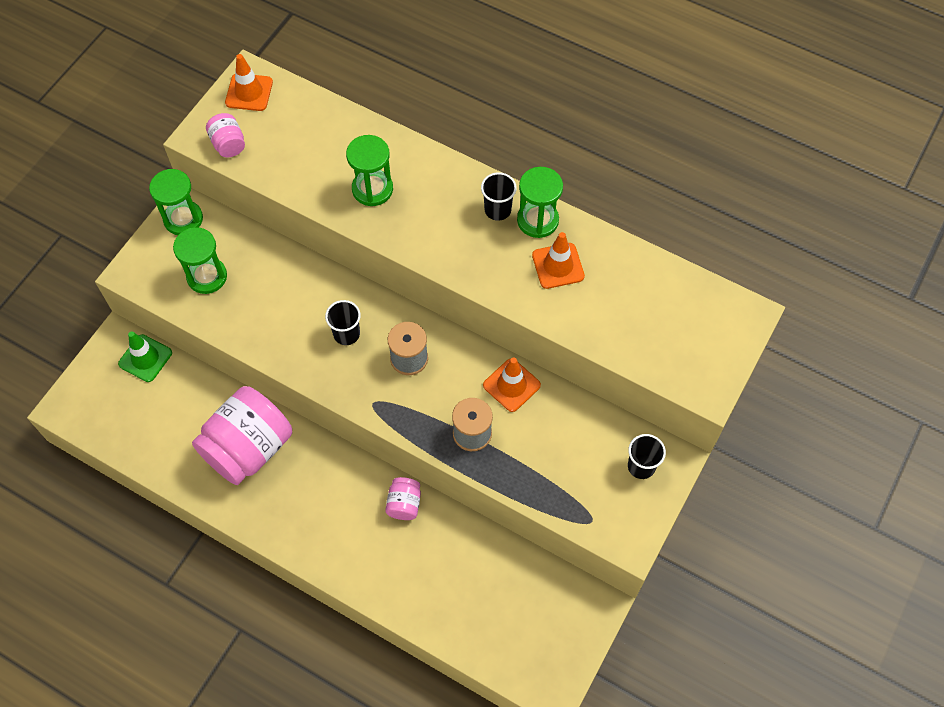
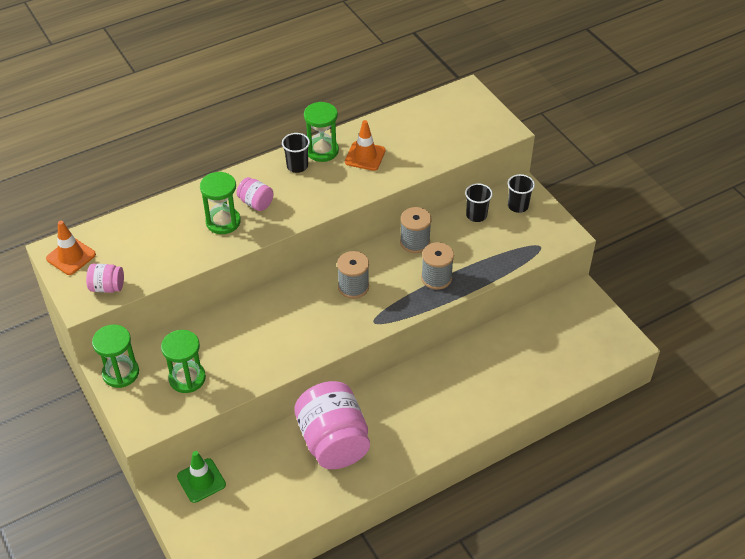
camera: 60 degrees left, 15 degrees down
(346, 334) = (306, 313): black cup -> black cup (476, 215)
(404, 504) = (444, 365): pink jar -> pink jar (256, 203)
(511, 385) = (415, 242): orange traffic cone -> grey spool

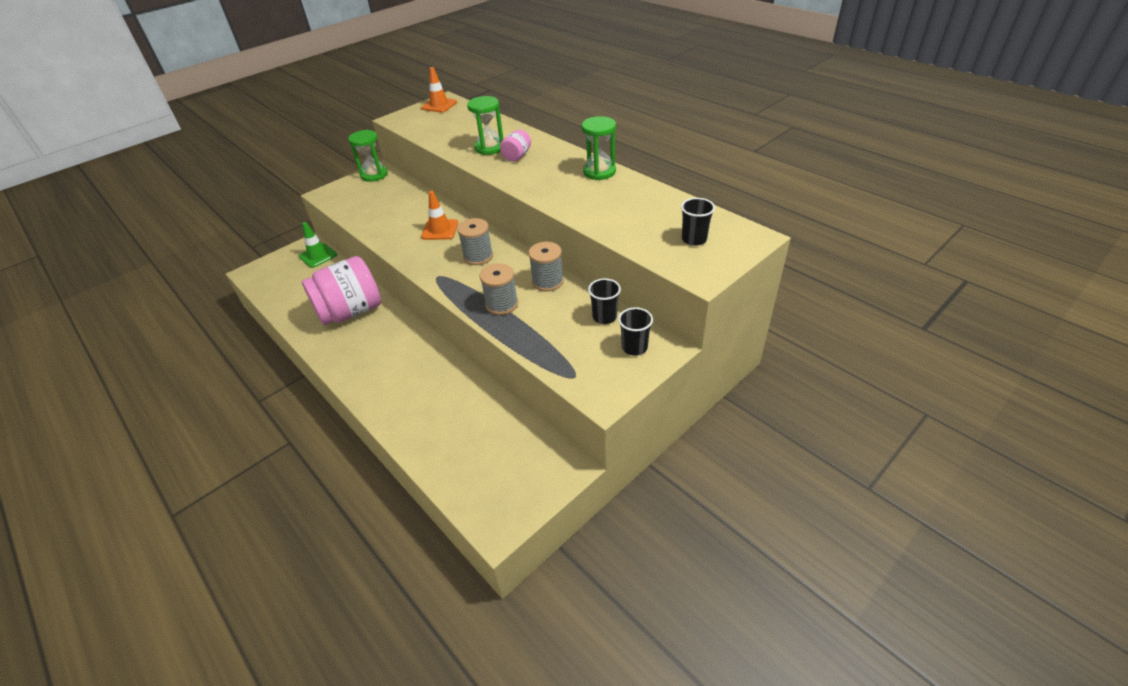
camera: 80 degrees right, 5 degrees down
(107, 287) = (411, 123): pink jar -> none
(187, 378) = (369, 200): green hourglass -> none
(297, 166) = (572, 164): black cup -> black cup (694, 239)
(365, 156) = (603, 194): orange traffic cone -> orange traffic cone (440, 230)

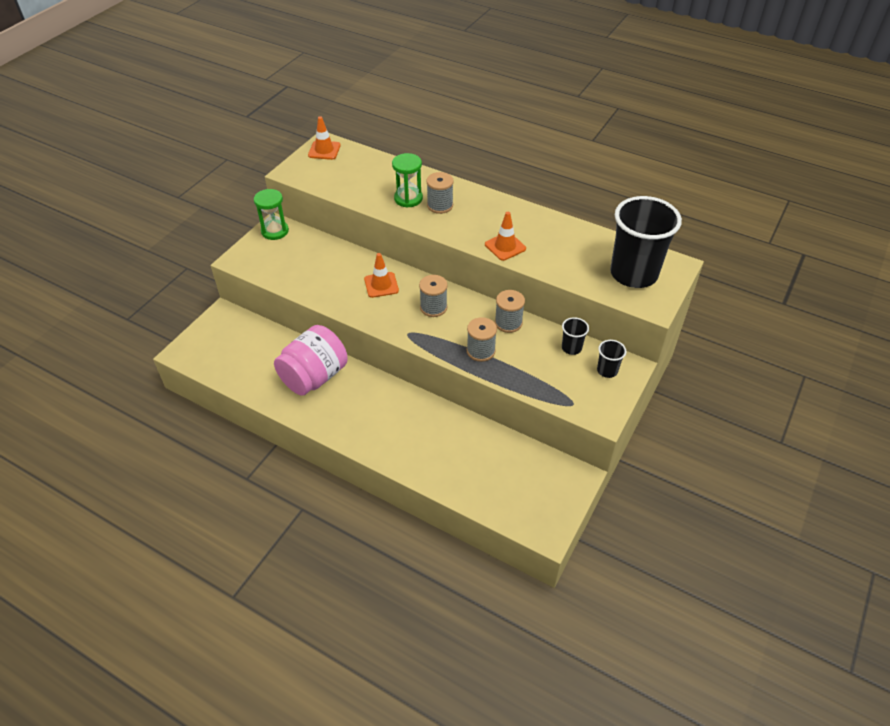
camera: 20 degrees left, 5 degrees up
(318, 256) = (242, 323): green traffic cone -> none
(517, 156) = (440, 205): pink jar -> grey spool
(561, 197) = (505, 246): none -> orange traffic cone
(599, 172) = (524, 214): green hourglass -> none
(694, 239) = (633, 274): black cup -> black cup, size x2.34

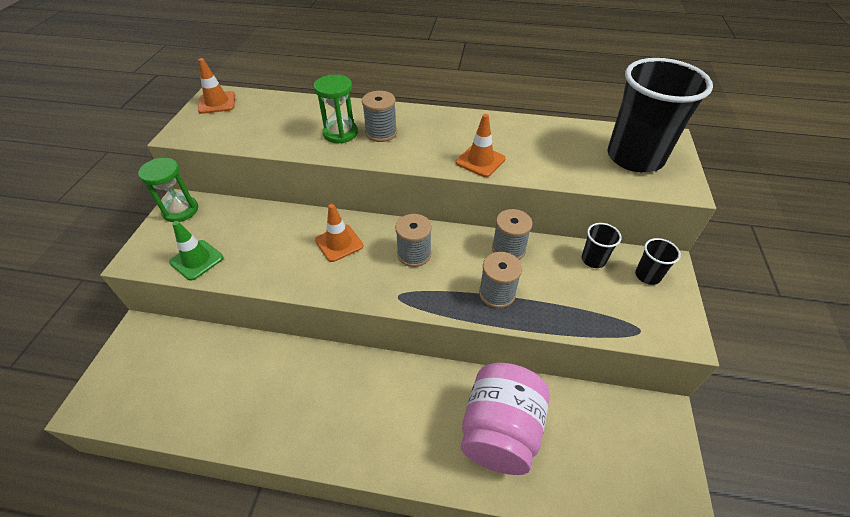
camera: 20 degrees left, 0 degrees up
(276, 271) = (197, 260): none -> green traffic cone
(314, 377) = (288, 383): pink jar -> pink jar (500, 431)

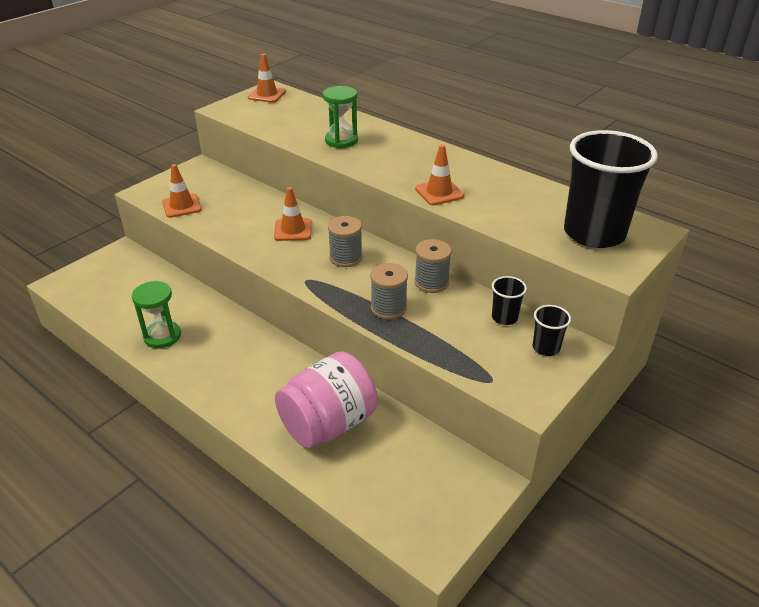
camera: 30 degrees right, 10 degrees down
(180, 210) = (196, 171): green hourglass -> green hourglass (162, 336)
(197, 260) = (182, 206): green traffic cone -> orange traffic cone
(381, 133) = (375, 149): grey spool -> none

